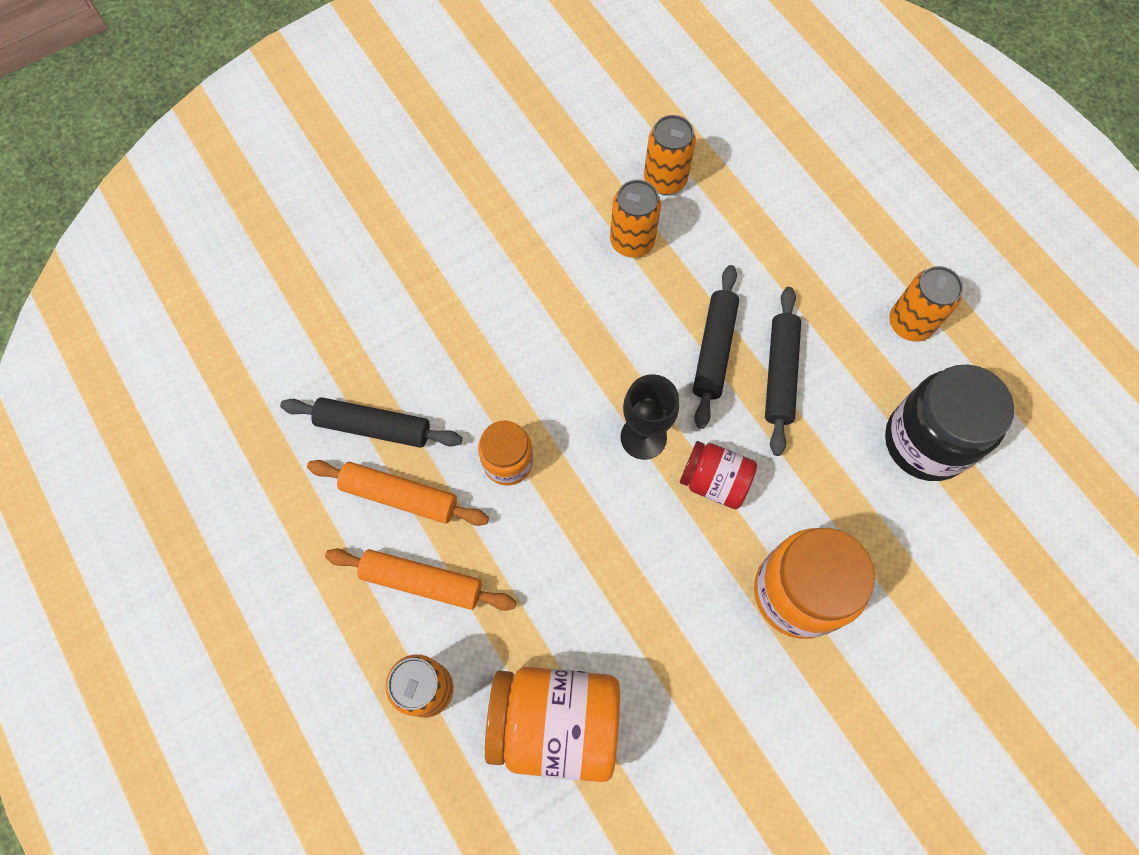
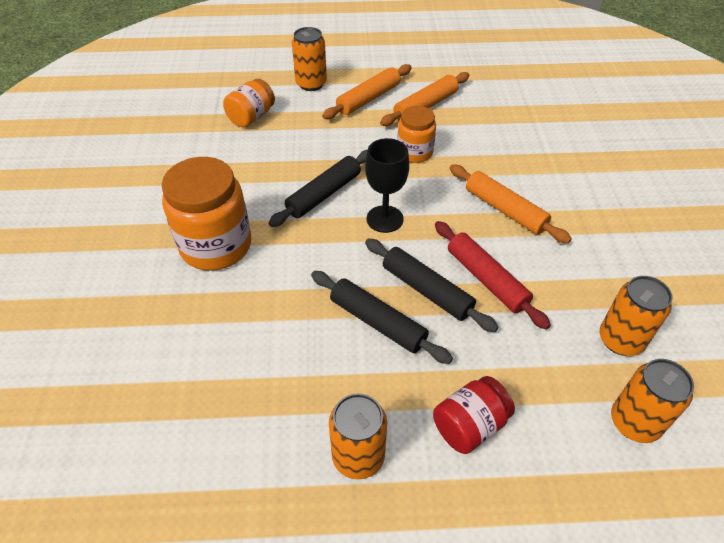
camera: 120 degrees right, 20 degrees down
(374, 427) = (477, 110): black rolling pin -> black rolling pin (324, 194)
(553, 325) = (505, 210): none -> orange rolling pin
(555, 723) = (251, 117): orange jar -> orange jar, size x0.58
(632, 241) = (560, 286): orange can -> orange can (634, 422)
(665, 305) = (486, 279): none -> red rolling pin
(714, 481) = (325, 240): red jar -> red jar (469, 425)
(926, 441) = (245, 392): black jar -> none

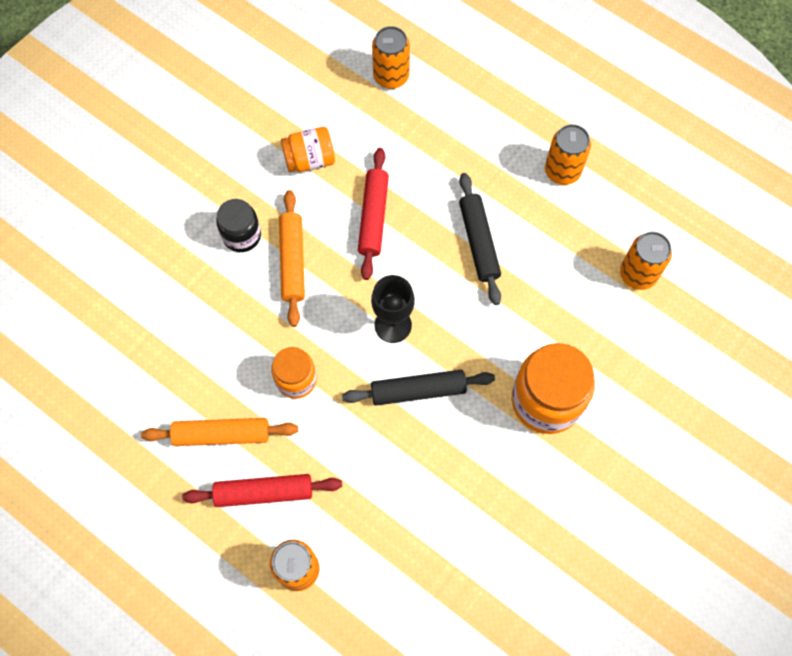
camera: 140 degrees left, 20 degrees up
(251, 117) = (402, 558): orange jar -> orange jar (309, 159)
(368, 99) = (264, 492): orange rolling pin -> red rolling pin
(426, 290) = (423, 240): black rolling pin -> none
(469, 425) = (484, 141): red jar -> none
(560, 202) = (242, 235): none -> black jar
(620, 340) = (338, 117): orange can -> orange can (638, 274)

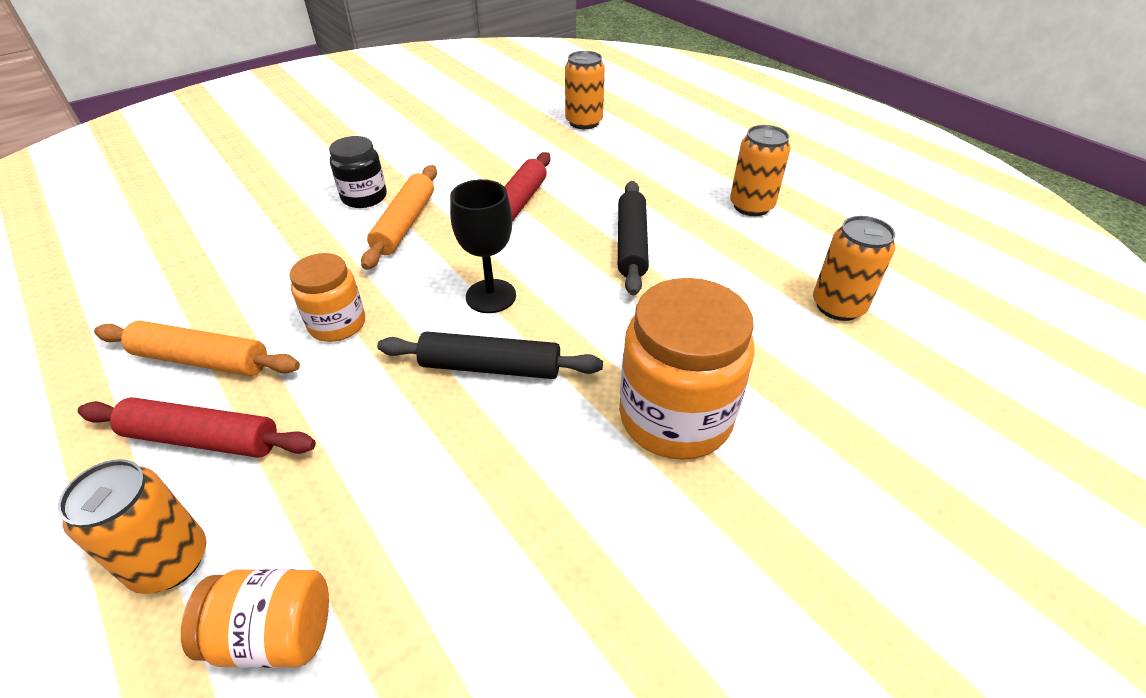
camera: 15 degrees right, 25 degrees down
(309, 159) = (471, 159): orange jar -> orange jar (275, 634)

